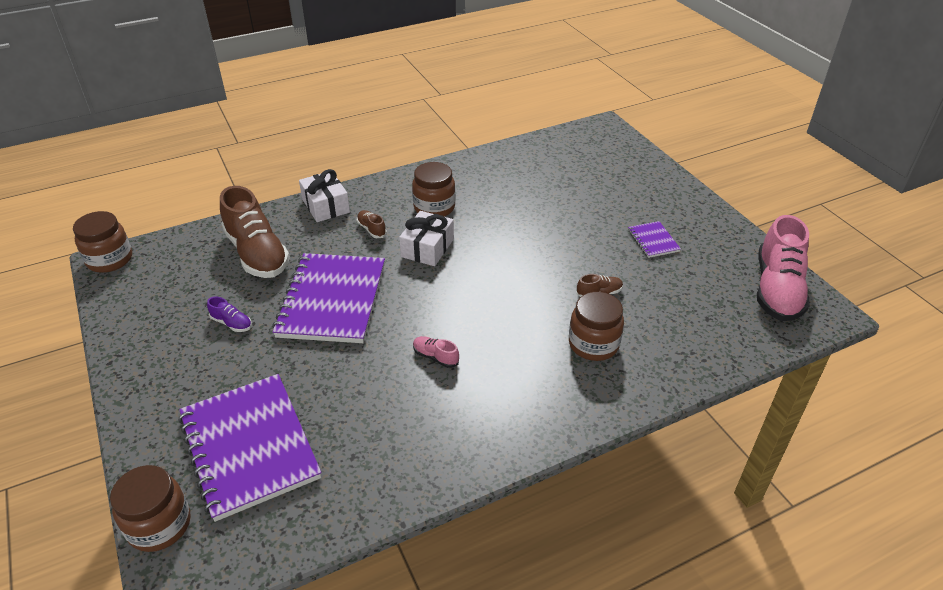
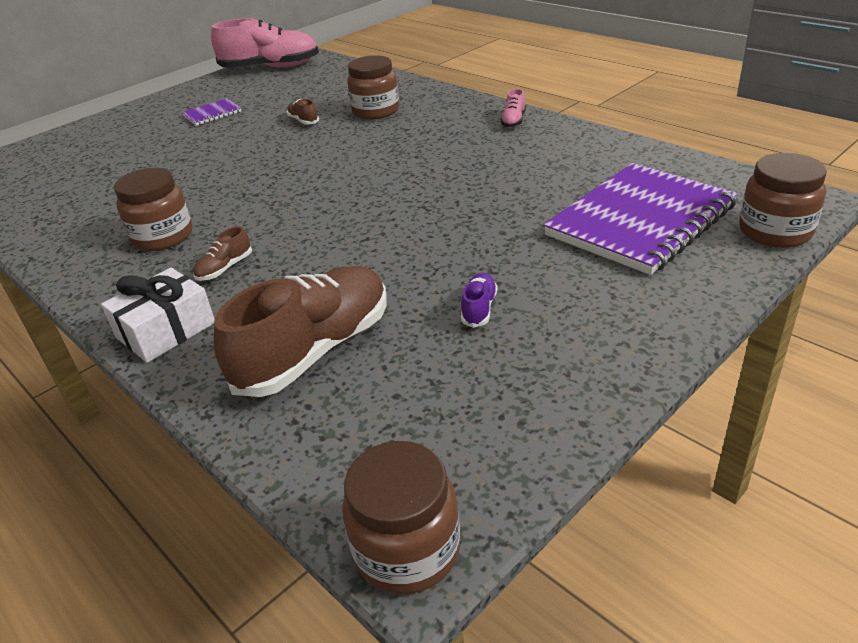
camera: 105 degrees left, 5 degrees down
(332, 300) = (388, 249): purple notebook -> none
(427, 248) = (257, 218): white gift -> none
(435, 357) = (440, 167): pink shoe -> pink shoe (513, 121)

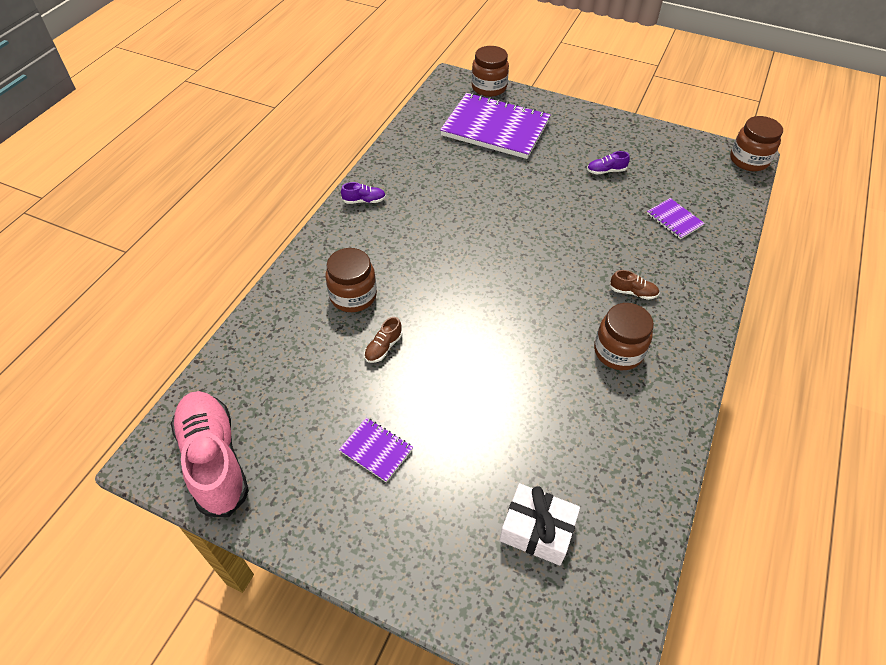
camera: 115 degrees left, 15 degrees up
(166, 330) = (702, 291): white gift -> white gift (537, 530)
(315, 351) = (674, 220): brown shoe -> purple notebook
(513, 121) = (364, 201): pink shoe -> purple shoe

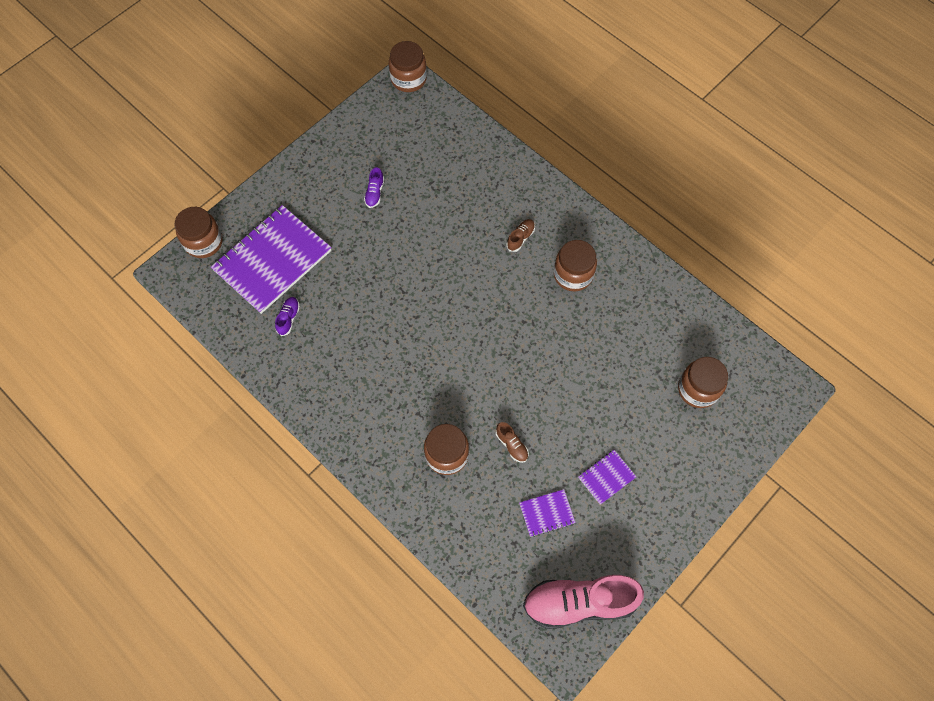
camera: 70 degrees left, 15 degrees up
(364, 201) = (328, 413): purple shoe -> purple shoe (288, 318)
(537, 530) = (698, 389): white gift -> brown jar
(674, 220) = (455, 170): purple notebook -> purple notebook (546, 513)

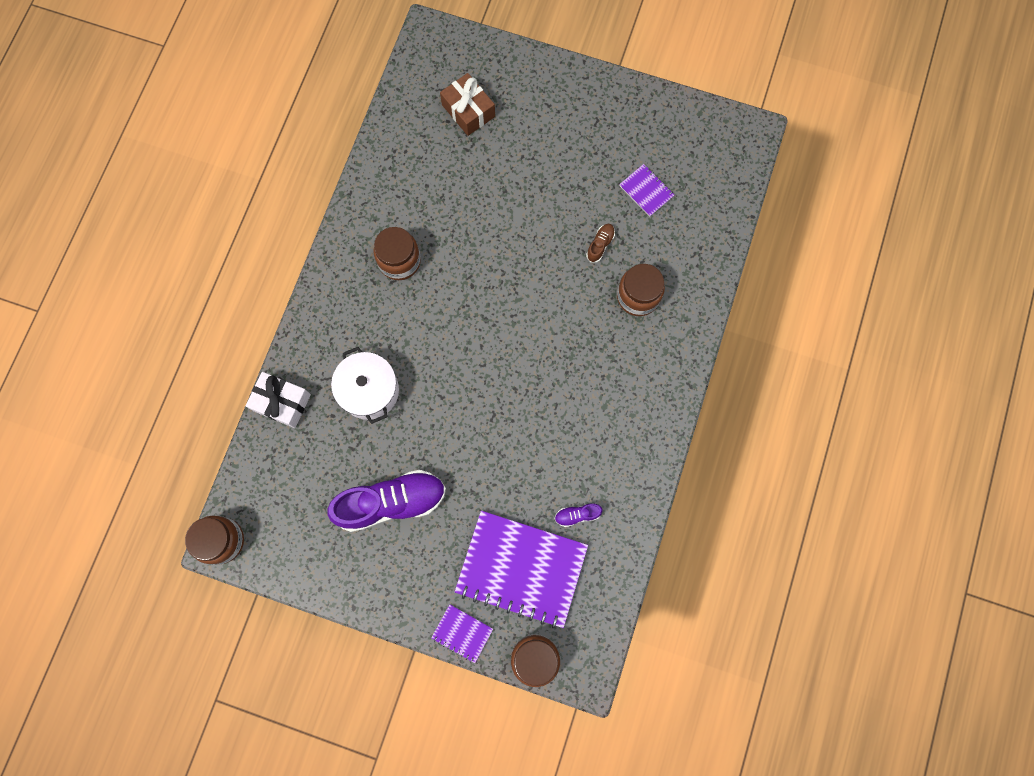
camera: 115 degrees left, 10 degrees up
(374, 193) = (391, 502): purple shoe -> purple shoe, size x2.40
(471, 211) = (369, 391): none -> white pot
(493, 149) = (282, 402): none -> white gift
(520, 238) = (380, 328): brown shoe -> none
(579, 602) = (706, 137): pink shoe -> none
(606, 477) = (589, 155): purple notebook -> purple notebook (462, 633)
(698, 389) = (468, 110): brown jar -> brown gift

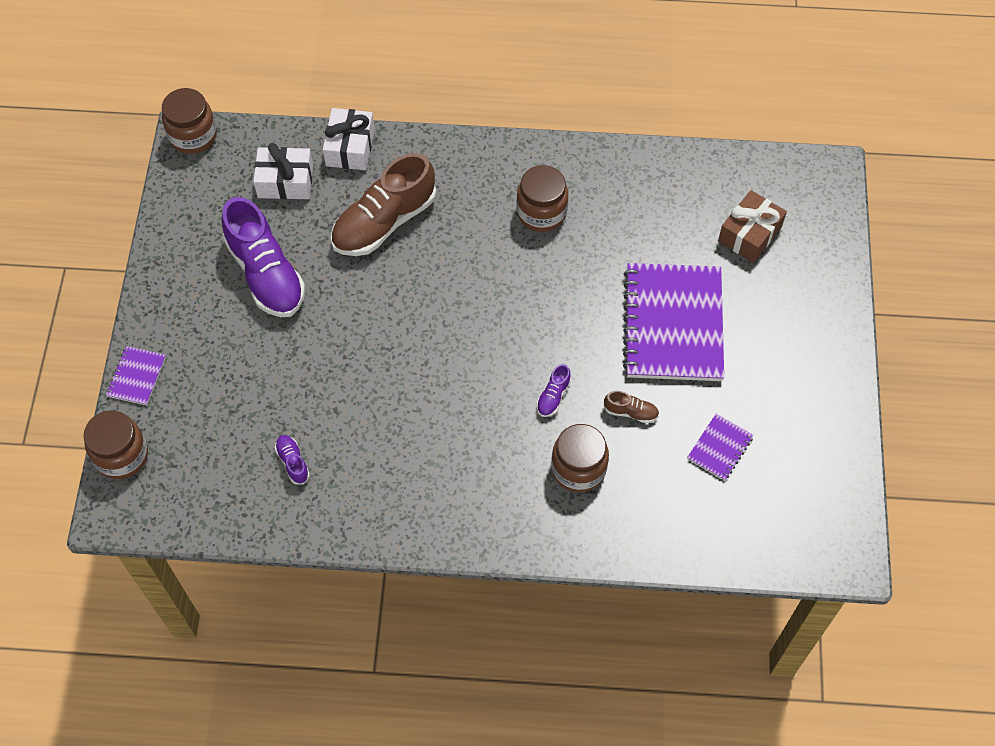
camera: 75 degrees right, 15 degrees down
(300, 466) = (285, 181): none -> white gift
(369, 391) = (384, 222): white pot -> brown shoe
(521, 568) = (219, 418): purple notebook -> purple notebook (673, 324)
(571, 298) = (553, 396): none -> purple shoe

